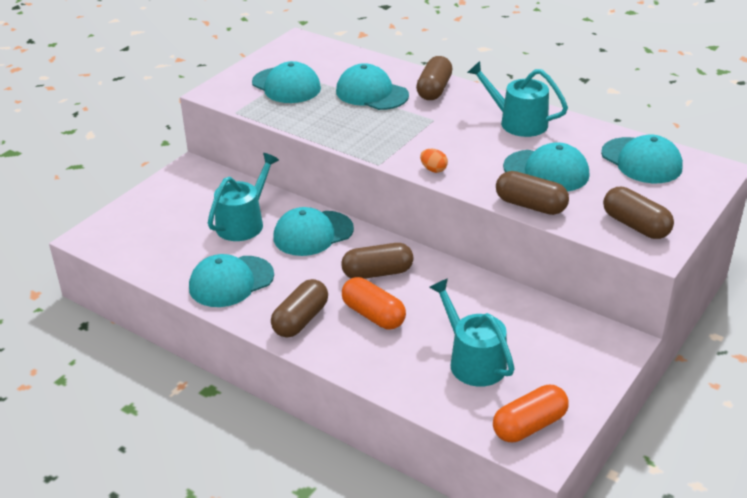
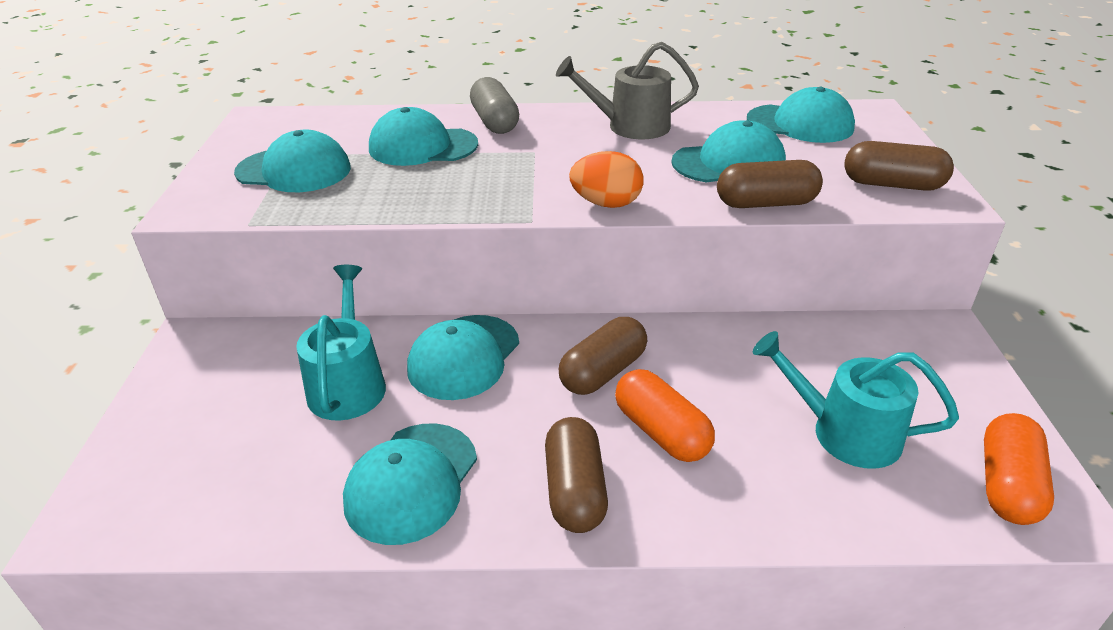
camera: 35 degrees left, 0 degrees up
(373, 315) = (661, 432): orange capsule -> orange capsule turned 45 degrees clockwise
(433, 169) = (606, 204): orange egg -> orange egg, size x1.68
(434, 89) = (495, 122): brown capsule -> grey capsule
(518, 122) = (631, 126): turquoise watering can -> grey watering can

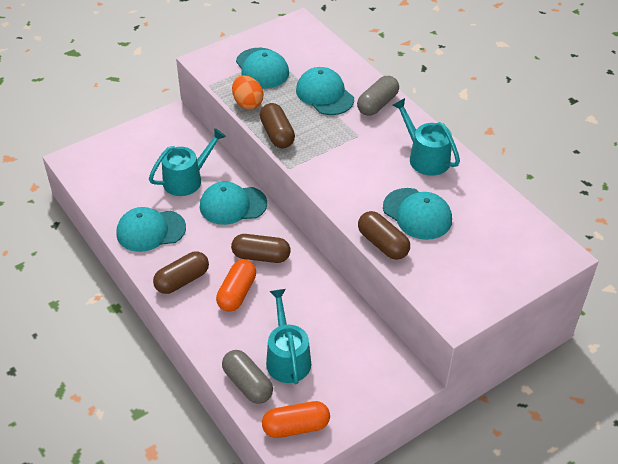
camera: 55 degrees right, 10 degrees up
(606, 204) = (328, 186): orange egg -> orange egg (247, 103)
(631, 126) = (425, 157): grey watering can -> turquoise watering can
(800, 124) = (503, 227): turquoise cap -> none
(883, 506) = (247, 384): none -> grey capsule
(892, 185) = (455, 289): brown capsule -> brown capsule (277, 134)

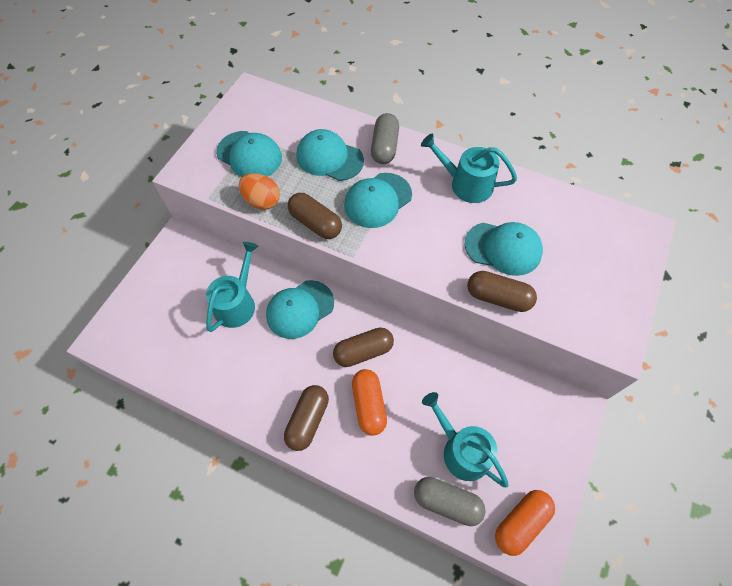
camera: 30 degrees left, 15 degrees up
(150, 230) = (239, 380): turquoise cap -> turquoise cap (377, 200)

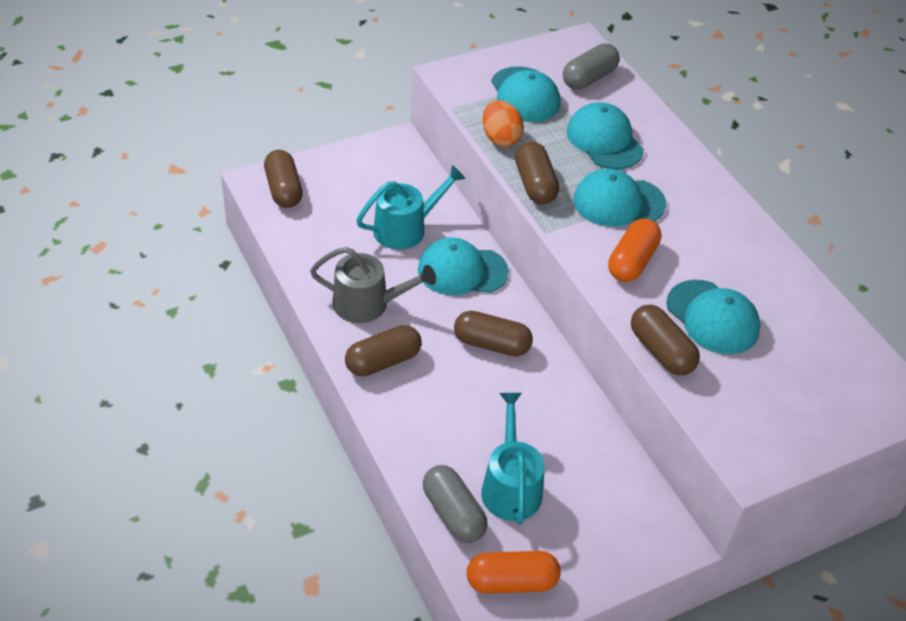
camera: 35 degrees right, 15 degrees down
(126, 333) = (283, 190): none -> brown capsule
(260, 382) = (367, 304): none -> grey watering can
(369, 405) = (454, 389): orange capsule -> orange capsule (632, 262)
(384, 147) = (674, 163): grey capsule -> grey capsule (589, 78)
(466, 184) = (732, 243): turquoise watering can -> none

